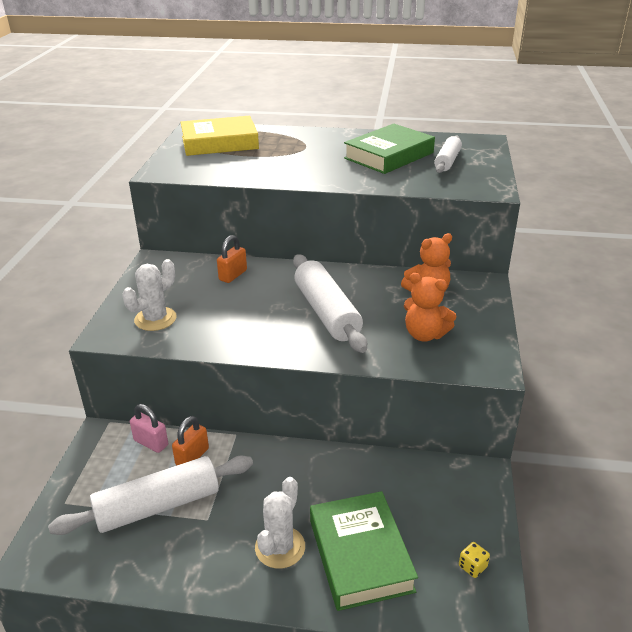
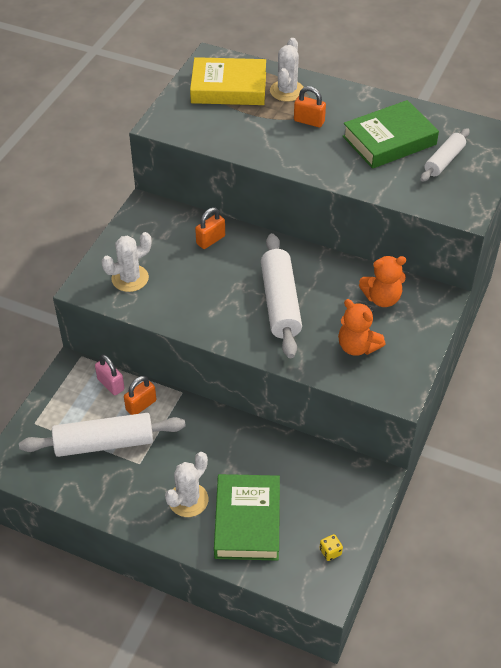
camera: 15 degrees right, 15 degrees up
(276, 138) = (287, 91): none -> white cactus
(307, 153) = (309, 121): none -> orange padlock

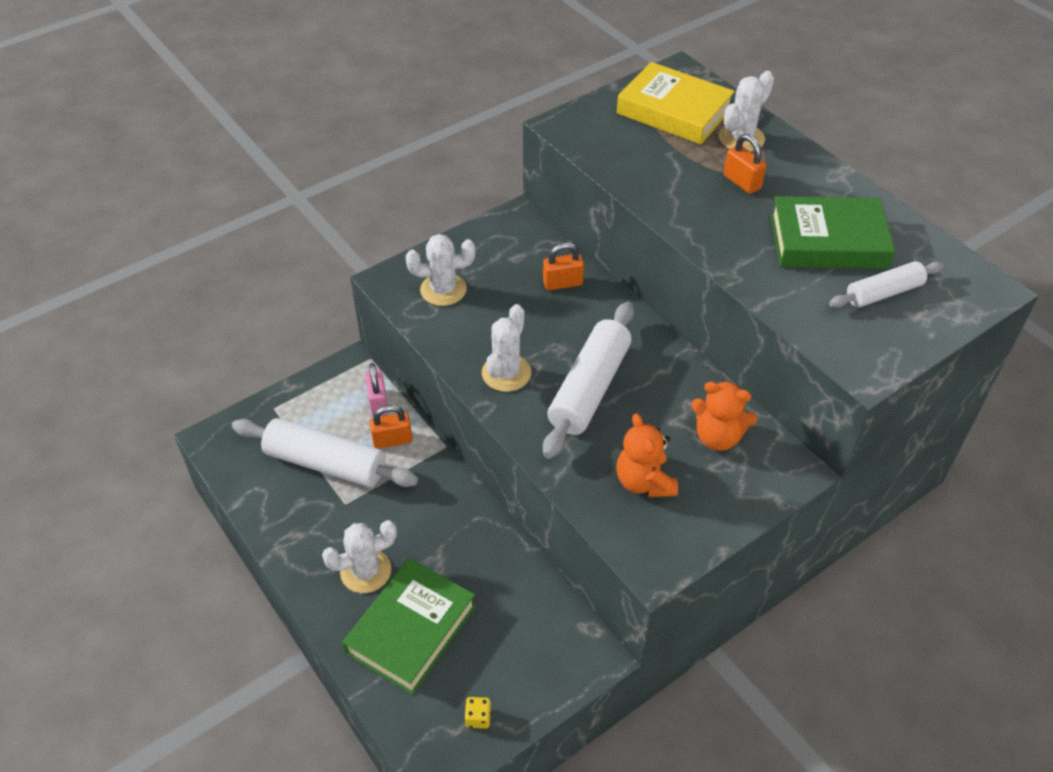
camera: 30 degrees right, 0 degrees up
(217, 316) = (506, 373): none -> white cactus

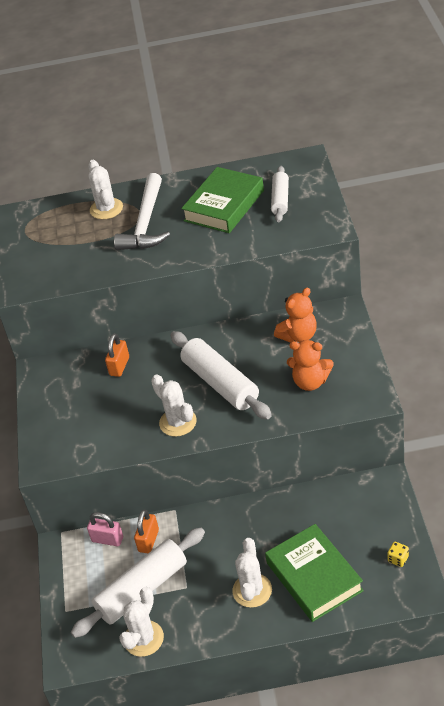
camera: 55 degrees left, 5 degrees down
(443, 290) = (75, 434): white cactus -> white cactus (143, 638)
(674, 111) = (54, 230): yellow book -> none
(742, 182) = (146, 223): orange padlock -> white hammer

